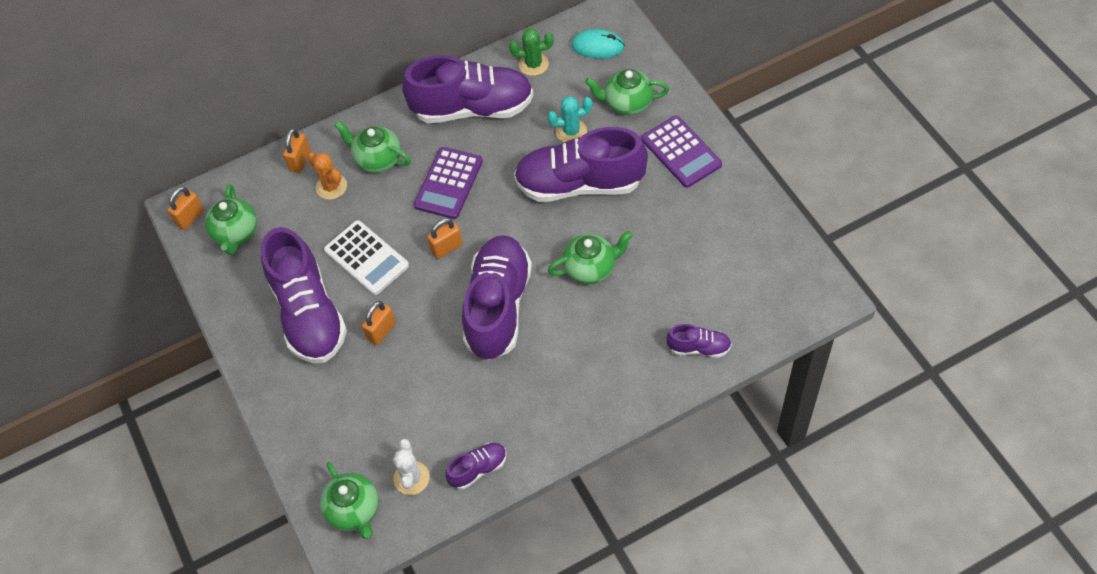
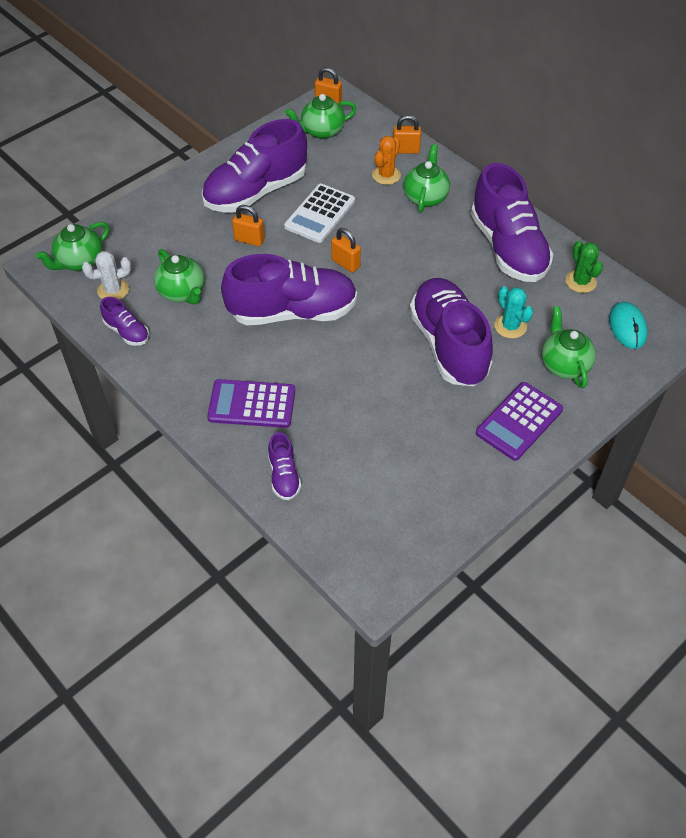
camera: 70 degrees right, 5 degrees down
(448, 183) = (416, 250): purple calculator -> purple calculator (252, 404)
(590, 268) = (353, 372): green teapot -> green teapot (182, 292)

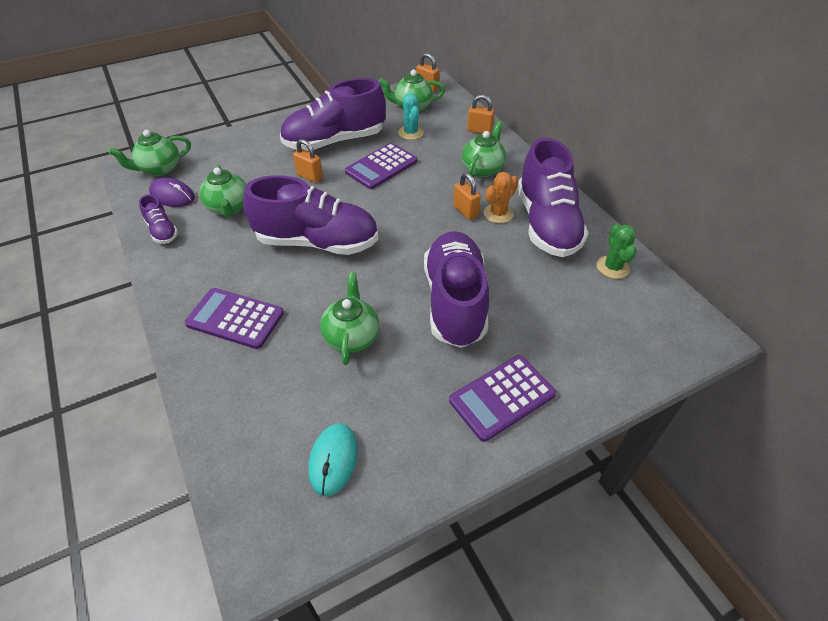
camera: 15 degrees right, 5 degrees down
(113, 290) = (172, 195): white cactus -> purple mouse
(284, 476) = (227, 399): purple shoe -> none
(320, 214) = (381, 166): white calculator -> purple calculator
(345, 263) = (386, 210): orange padlock -> orange padlock (465, 211)
(386, 175) = (454, 146): orange cactus -> orange cactus (498, 214)
(510, 326) = (525, 296): turquoise cactus -> turquoise cactus (411, 133)
(564, 365) = (571, 346): green teapot -> green teapot (351, 337)
(627, 327) = (652, 322): turquoise mouse -> turquoise mouse (333, 460)

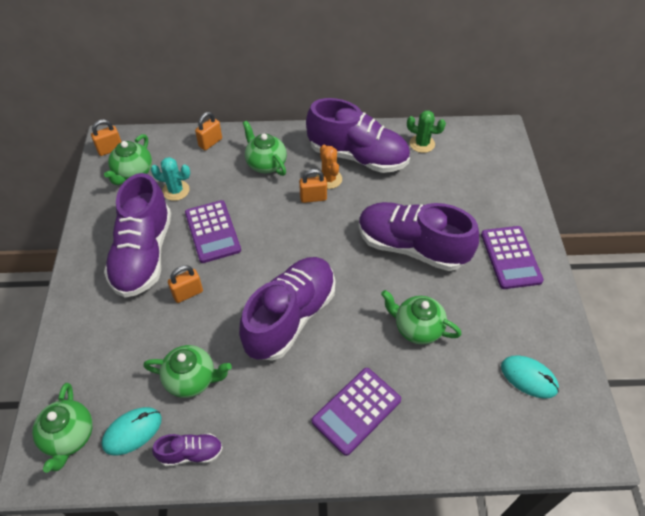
camera: 65 degrees left, 5 degrees up
(172, 195) = (132, 432): purple mouse -> turquoise mouse

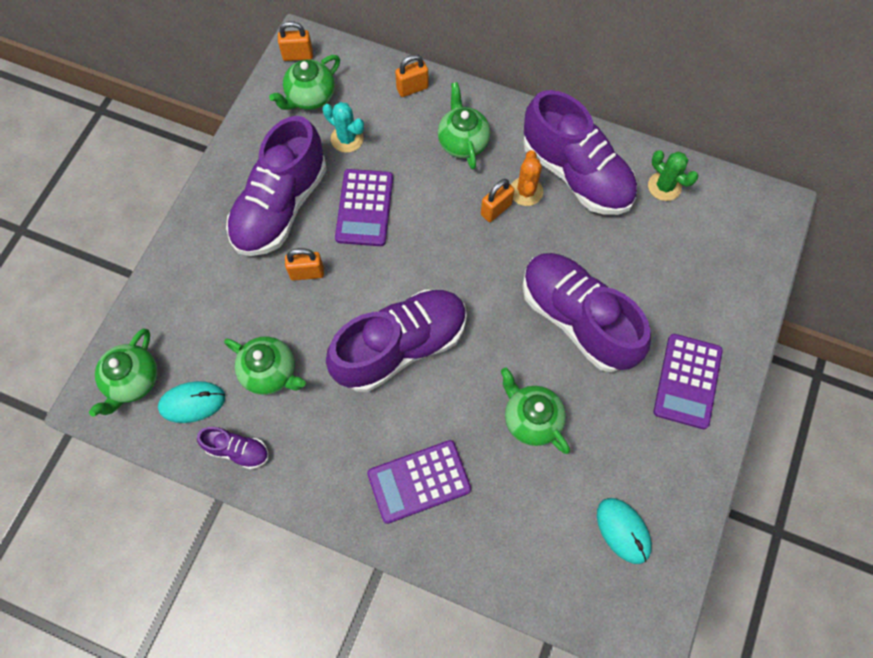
camera: 25 degrees right, 15 degrees up
(313, 198) = (496, 209): orange padlock -> orange padlock turned 60 degrees counterclockwise

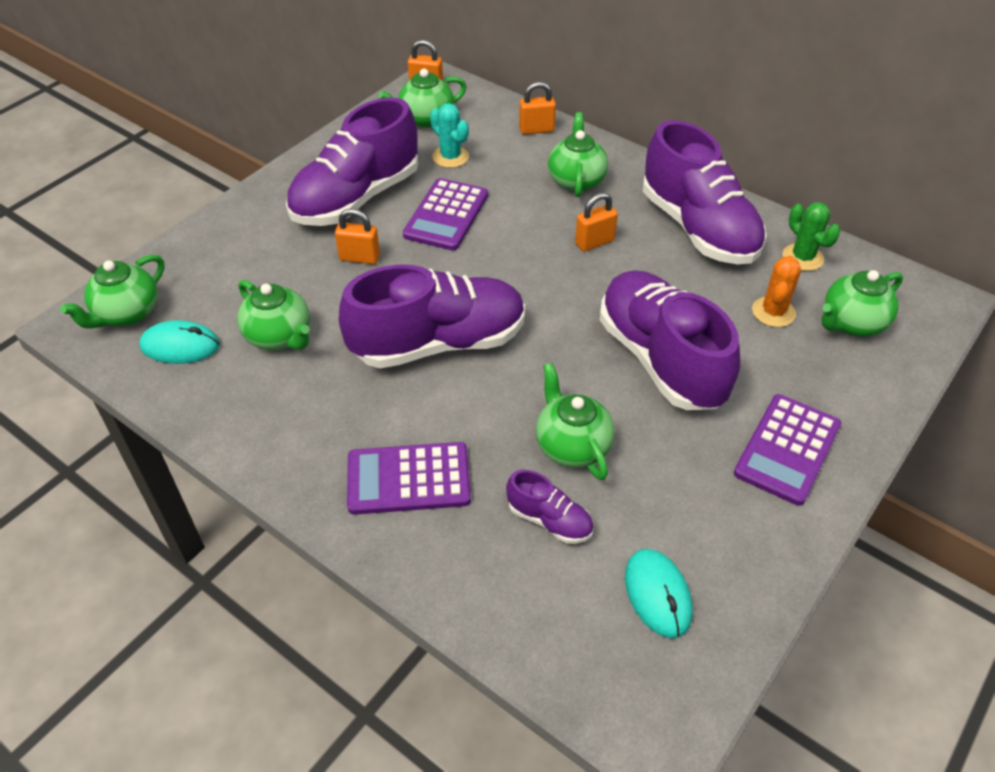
camera: 15 degrees right, 20 degrees down
(237, 450) = (208, 401): purple shoe -> purple shoe (549, 520)
(526, 191) = (635, 233): orange cactus -> orange cactus (773, 312)
(713, 247) = (852, 323): none -> green teapot

